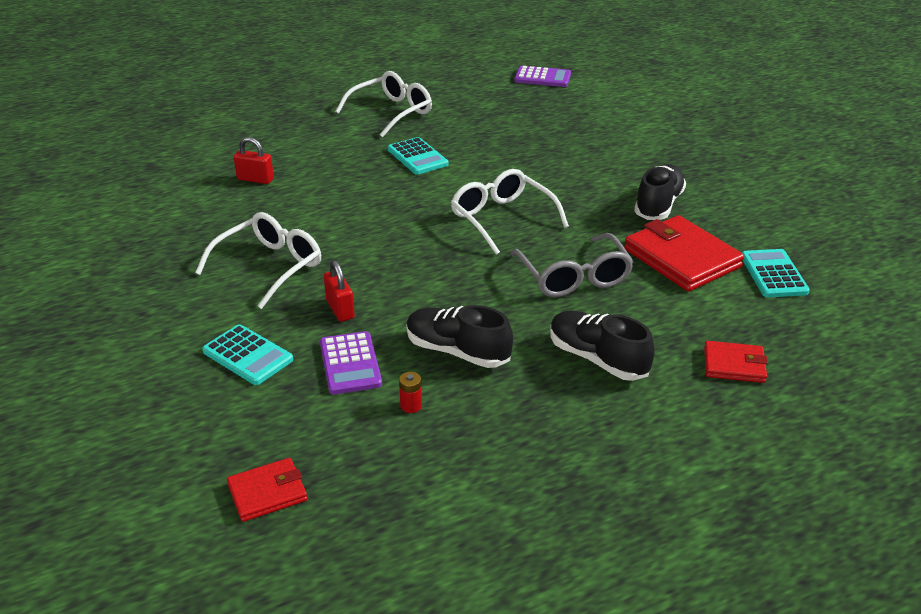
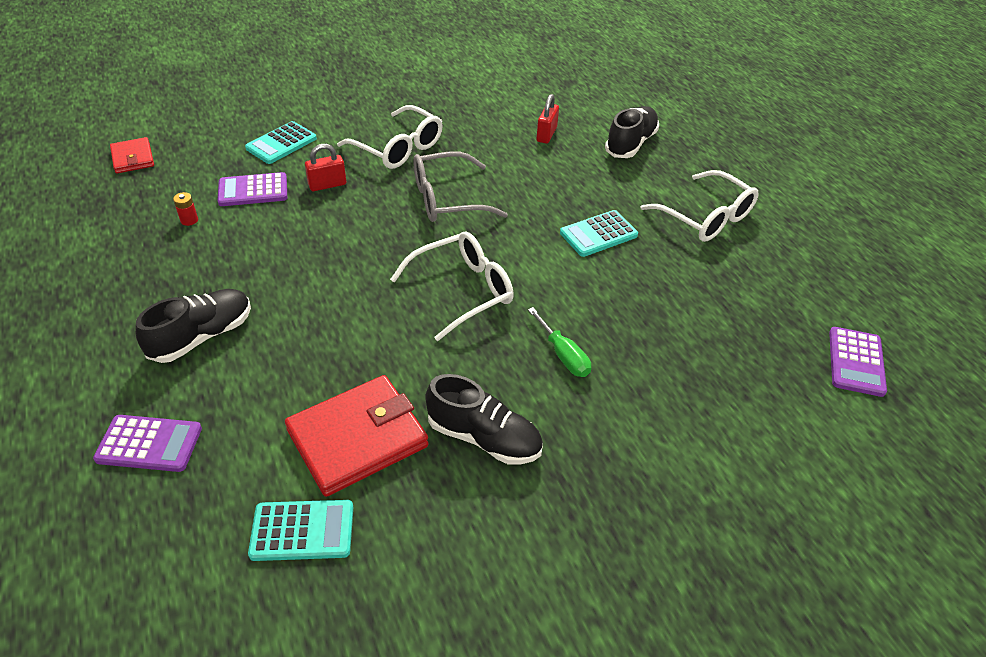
camera: 90 degrees right, 10 degrees up
(457, 351) = (247, 247): black shoe -> black shoe (630, 143)
(566, 174) = (563, 355): none -> green screwdriver
(573, 276) = (341, 335): grey glasses -> grey glasses (448, 199)
(734, 365) = (149, 444): red wallet -> purple calculator

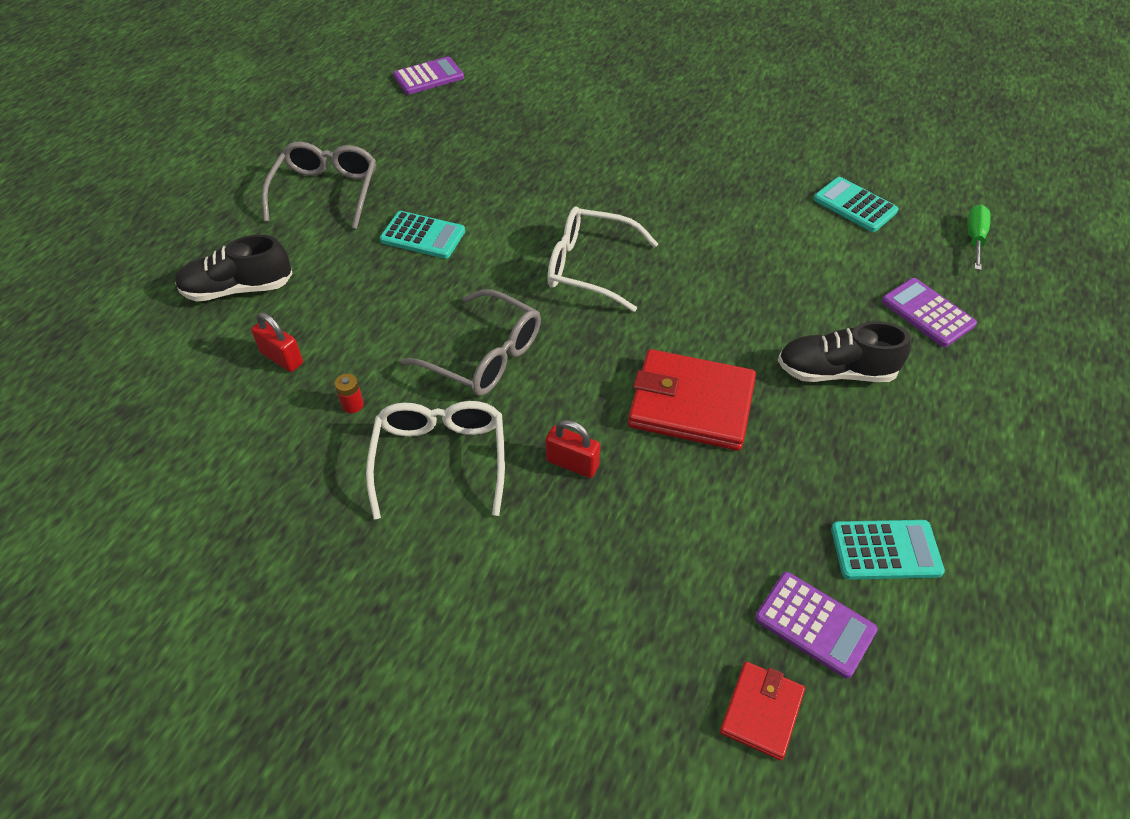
camera: 130 degrees left, 5 degrees up
(189, 220) = (760, 524): red battery -> red battery (352, 405)
(253, 190) = (657, 518): purple calculator -> purple calculator (814, 624)
(281, 143) = (554, 578): turquoise calculator -> turquoise calculator (885, 550)
(357, 438) = (777, 227): red wallet -> red wallet (691, 404)
(484, 437) = (697, 179): black shoe -> none
(546, 134) = (282, 358): red padlock -> red padlock turned 60 degrees clockwise
(563, 355) = (585, 184): green screwdriver -> green screwdriver (974, 238)
(705, 217) = (326, 192): white glasses -> grey glasses

